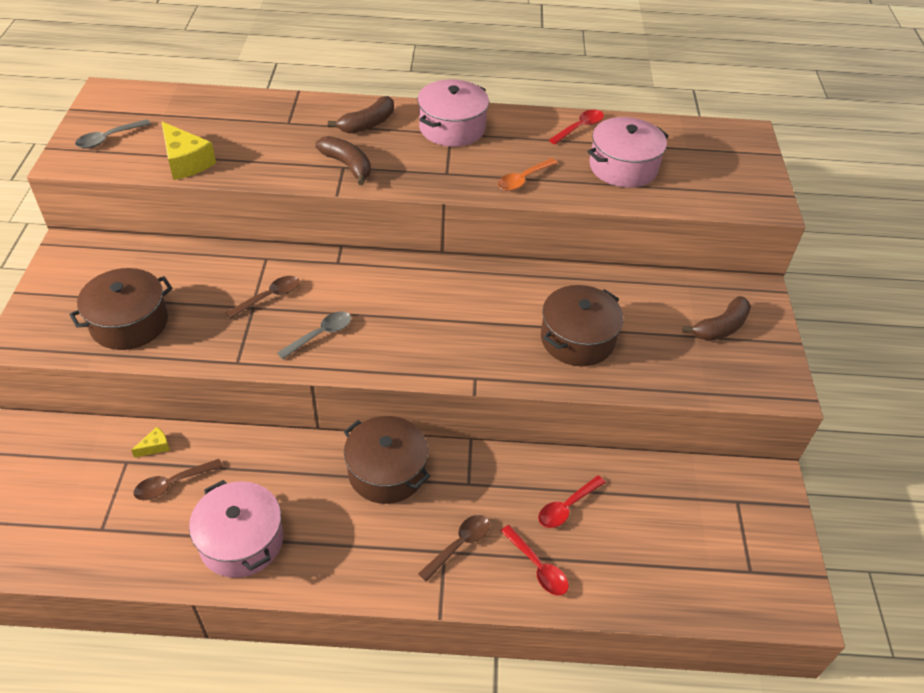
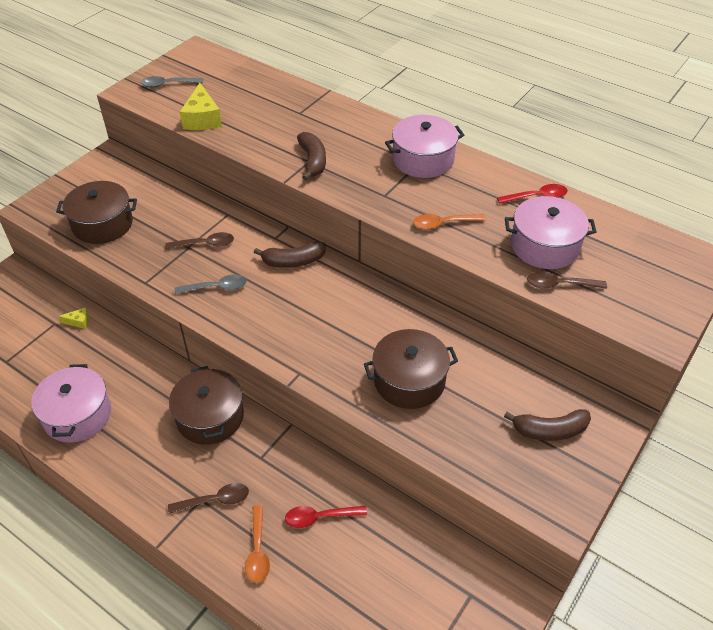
camera: 35 degrees right, 0 degrees up
(173, 484) = (68, 353): brown spoon -> brown spoon (559, 285)
(367, 124) = (358, 134): brown banana -> brown banana (293, 261)
(537, 567) = (258, 551): red spoon -> orange spoon

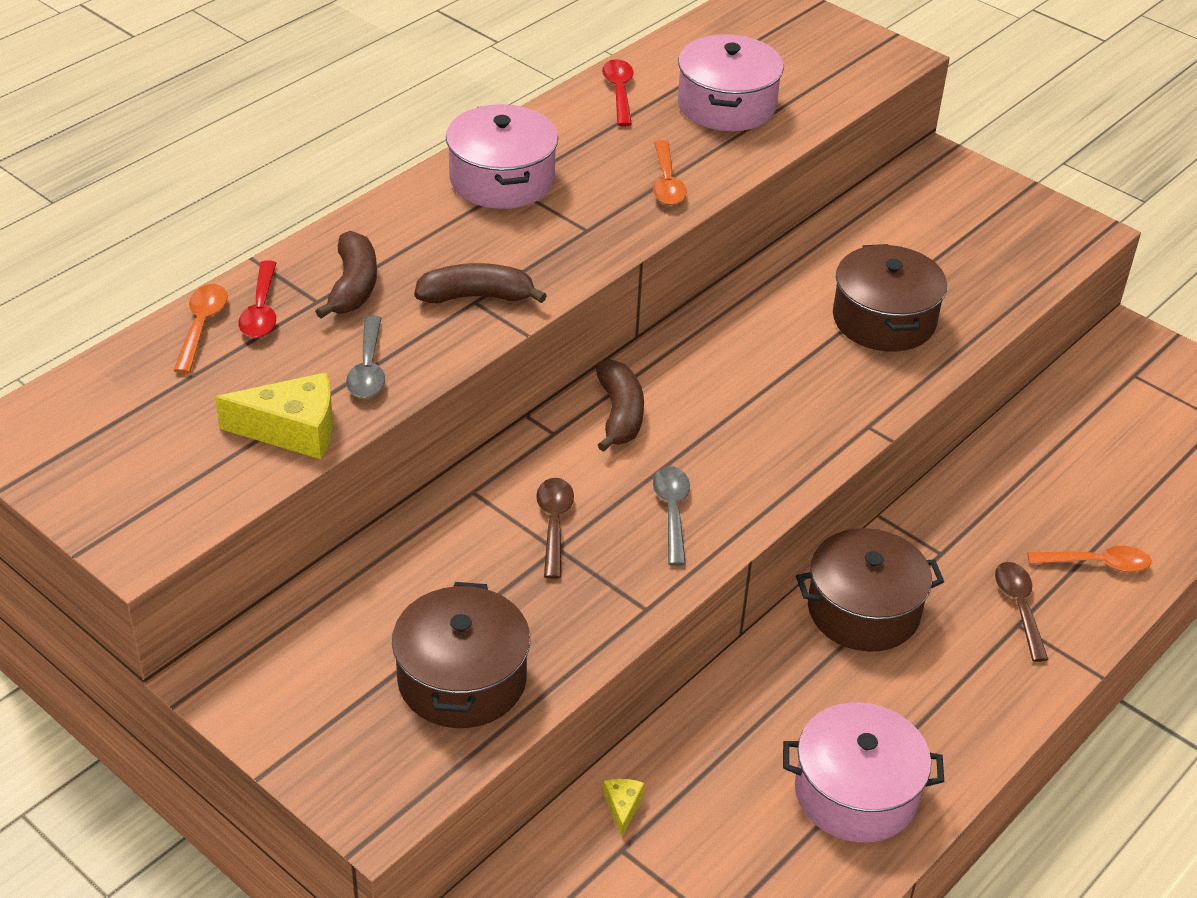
camera: 85 degrees left, 5 degrees down
(168, 84) = (137, 481): grey spoon -> grey spoon (368, 368)
(274, 84) = (201, 326): none -> orange spoon
(320, 517) = (1039, 497): red spoon -> red spoon (261, 310)
(549, 430) = (965, 216): brown banana -> brown banana (353, 286)
(559, 285) = (804, 108): brown spoon -> none

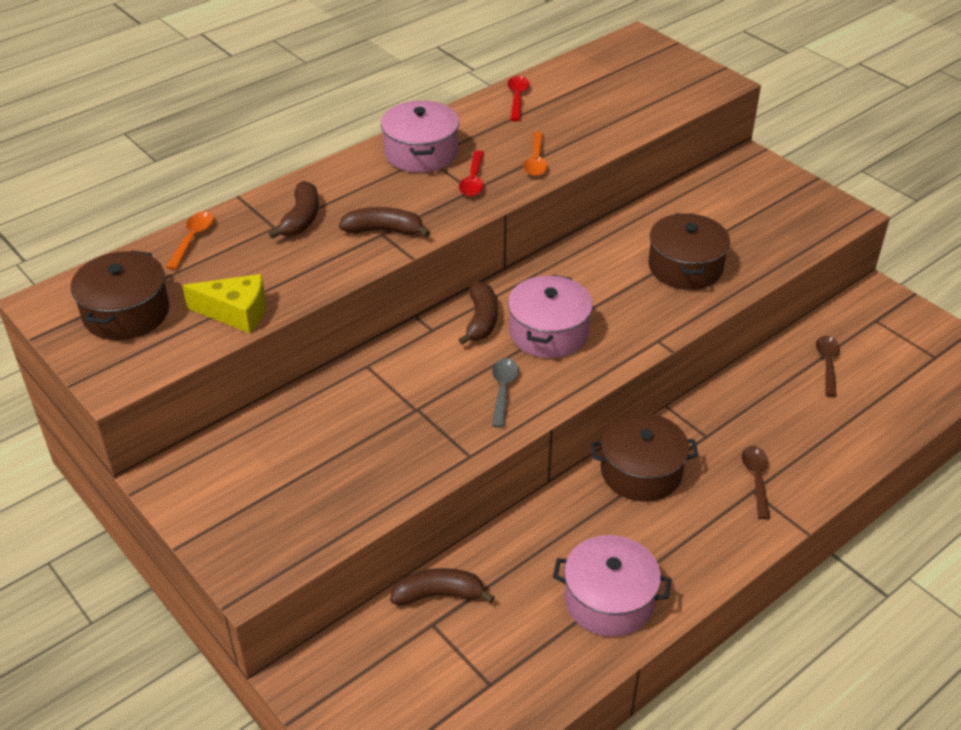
camera: 10 degrees right, 0 degrees up
(261, 310) = (235, 231): red spoon -> red spoon (473, 180)
(368, 368) = (297, 274): grey spoon -> none
(462, 679) = (329, 494): brown pot -> brown pot (126, 313)
(554, 524) = (418, 392): brown spoon -> brown spoon (827, 364)
(622, 807) = (439, 595): yellow cheese -> brown banana
(726, 105) = (591, 110): pink pot -> pink pot (548, 332)
(1097, 564) = (821, 452): orange spoon -> none

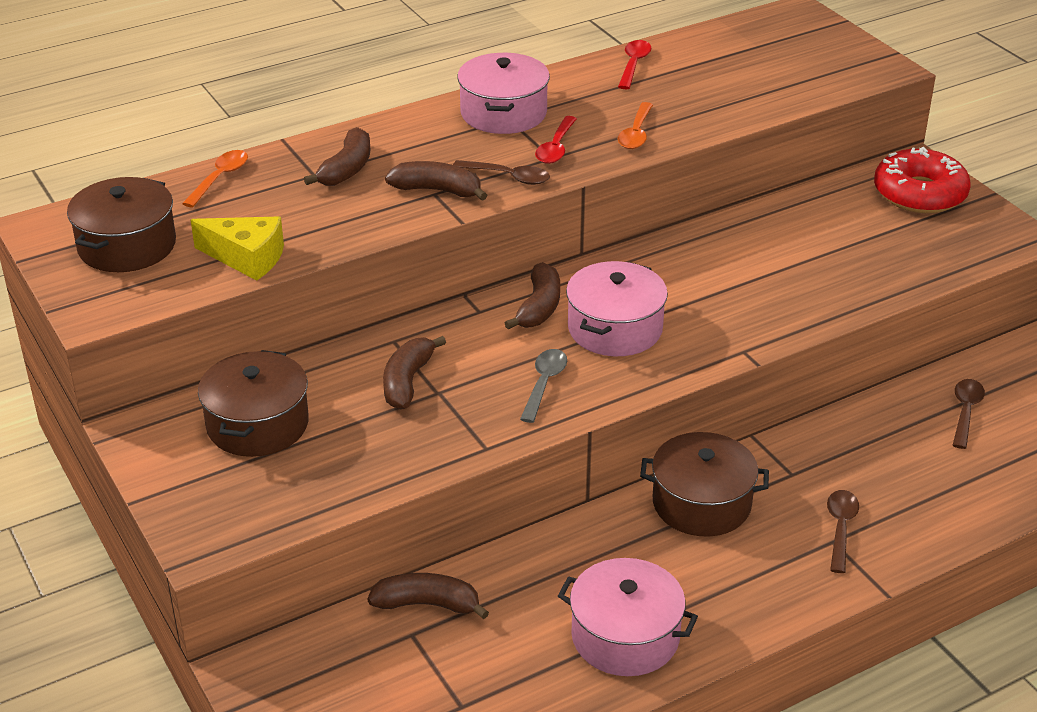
camera: 10 degrees right, 5 degrees down
(388, 402) = (407, 381): none -> brown banana
(441, 212) = (508, 177): none -> brown spoon
(685, 267) = (800, 275): brown pot -> brown pot (257, 424)
(760, 184) = (919, 194): none -> red donut

